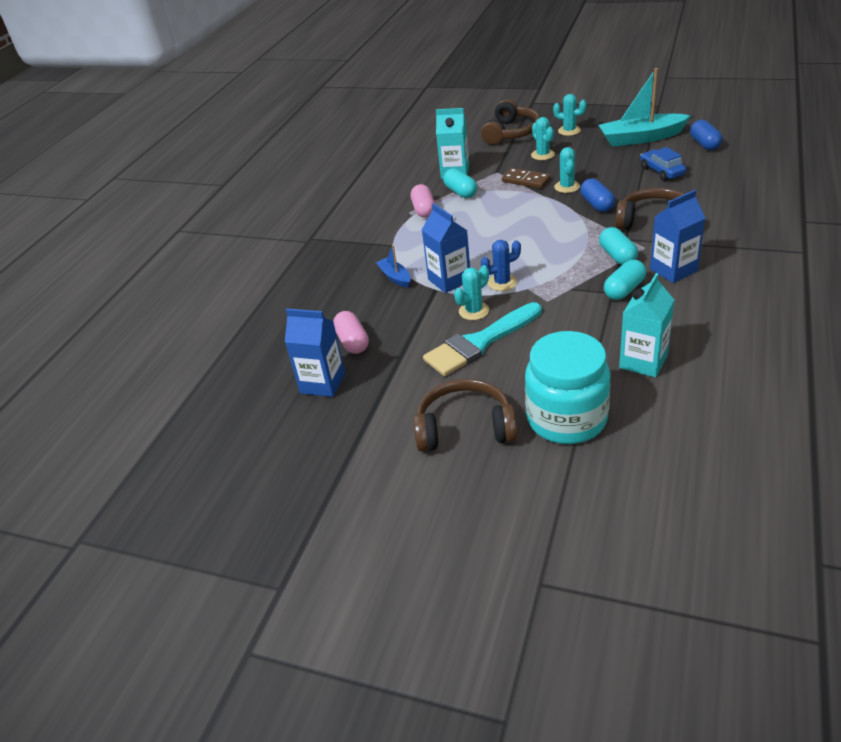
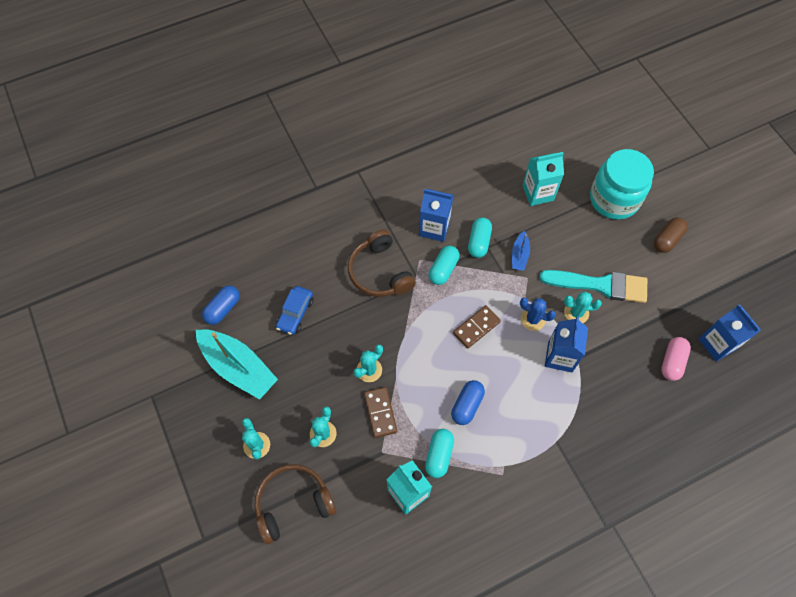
camera: 140 degrees left, 25 degrees up
(395, 277) = (590, 399): blue boat -> blue boat (519, 255)
(424, 210) = (489, 463): pink capsule -> none
(465, 428) = (667, 239): brown headphones -> brown capsule
(535, 249) = (476, 327): none -> brown domino
(597, 204) = (382, 328): blue capsule -> blue capsule (467, 405)
(624, 290) = (479, 242): turquoise capsule -> turquoise capsule turned 75 degrees counterclockwise

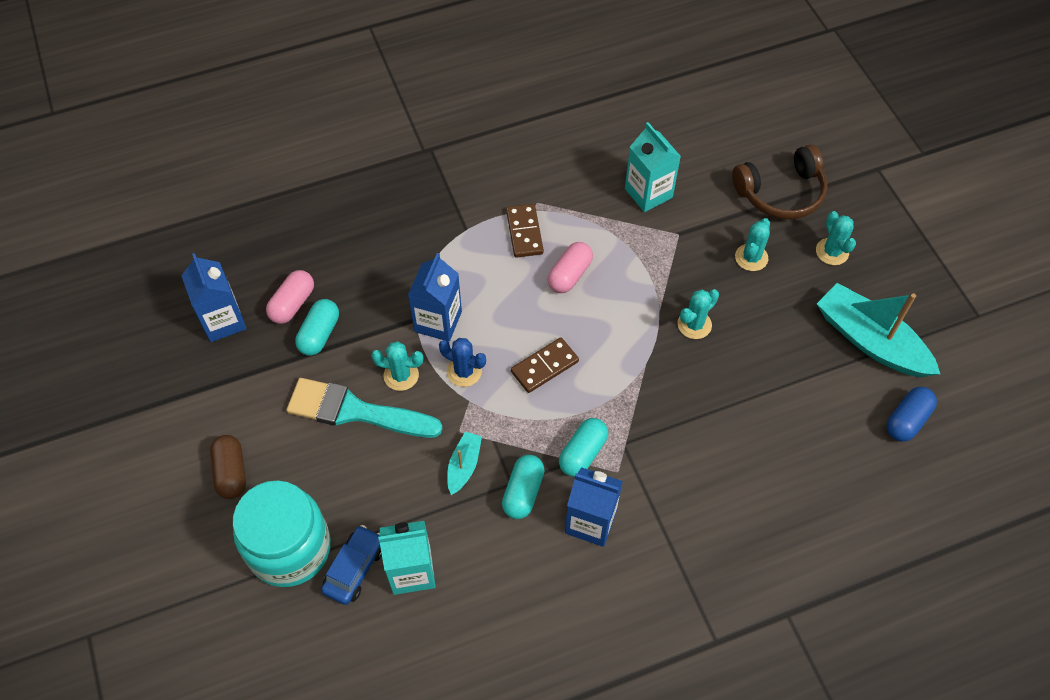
camera: 175 degrees left, 5 degrees down
(295, 313) = (800, 405): blue car -> blue car (354, 568)
(380, 272) = (678, 456): brown headphones -> none
(380, 413) = (680, 275): brown domino -> brown domino (524, 232)
(439, 455) = (610, 226): turquoise capsule -> turquoise capsule (319, 334)
(467, 405) = (569, 275): blue capsule -> pink capsule
(519, 255) = (464, 466): blue boat -> turquoise boat
(667, 239) = (231, 472): brown capsule -> brown capsule turned 60 degrees counterclockwise

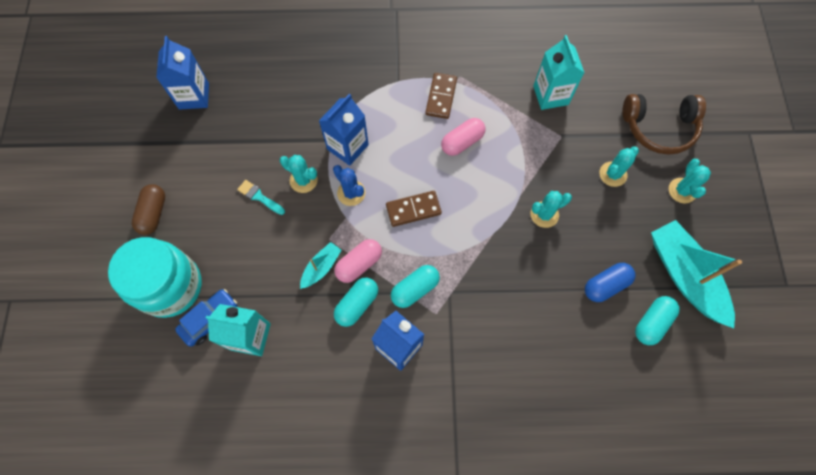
camera: 20 degrees right, 10 degrees up
(292, 304) = (248, 99): pink capsule -> pink capsule (359, 264)
(319, 334) = (257, 128): turquoise capsule -> turquoise capsule (652, 323)
(355, 411) = (259, 197): turquoise brush -> turquoise brush, size x0.44
(907, 420) = (688, 354): blue capsule -> blue capsule (605, 285)

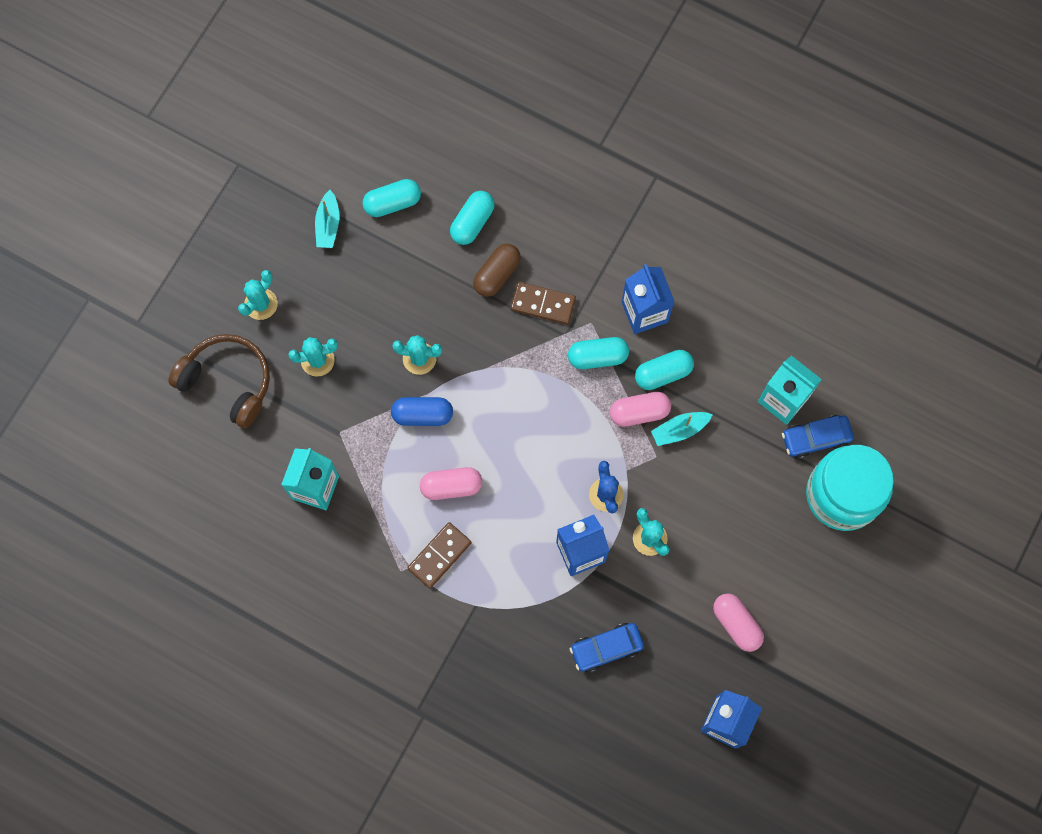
camera: 150 degrees left, 5 degrees up
(153, 213) = (830, 590): brown capsule -> brown capsule (497, 274)
(214, 157) = (736, 624): none -> pink capsule
(259, 197) = (707, 545): turquoise brush -> none
(297, 99) = (606, 648): none -> blue car
(413, 210) = (551, 439): brown domino -> brown domino (543, 304)
(580, 343) = (472, 222): none -> turquoise capsule
(605, 285) = (410, 258): blue capsule -> blue capsule (422, 415)
(684, 276) = (328, 225): turquoise boat -> turquoise boat, size x0.48

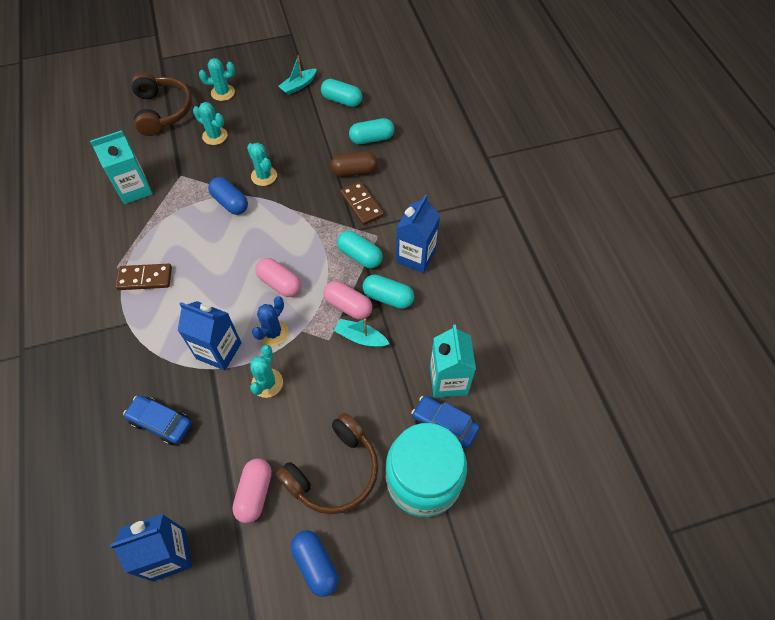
camera: 45 degrees right, 15 degrees down
(451, 486) = (197, 250): pink capsule -> pink capsule (280, 283)
(774, 552) = (334, 471): none -> brown headphones
(831, 625) = (316, 564): none -> blue capsule

